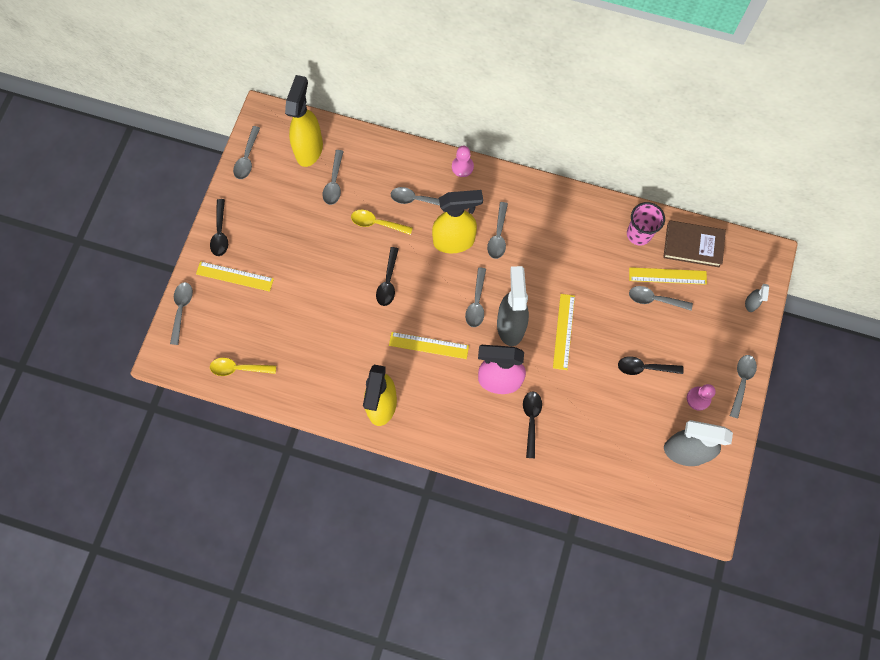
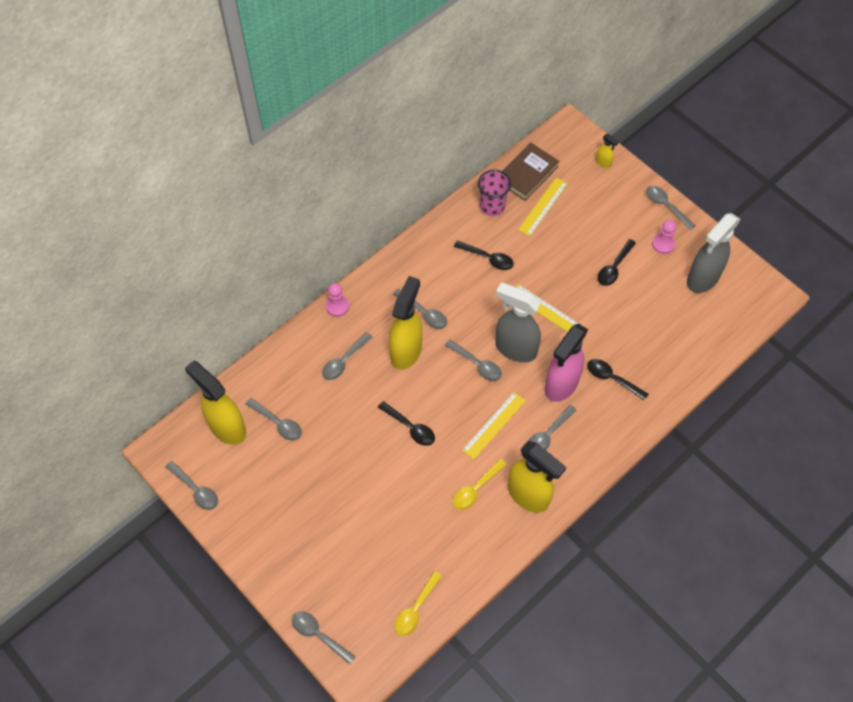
camera: 60 degrees left, 10 degrees down
(220, 233) = (260, 556): black spoon -> black spoon (488, 258)
(235, 276) = (315, 564): yellow ruler -> none
(377, 223) = (345, 407): yellow spoon -> yellow spoon (475, 489)
(654, 299) = (558, 227): grey spoon -> grey spoon (548, 435)
(750, 304) = (603, 163): grey spray bottle -> yellow spray bottle

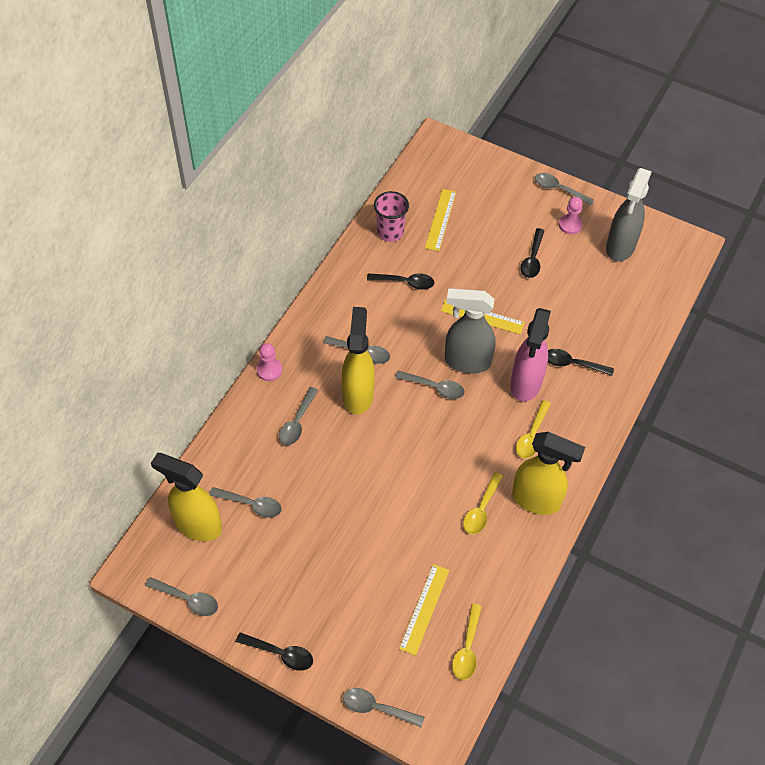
camera: 20 degrees left, 5 degrees down
(410, 427) = (391, 468): black spoon -> black spoon (280, 653)
(494, 425) = (475, 442): yellow ruler -> yellow ruler (424, 609)
(527, 174) = (413, 193): brown book -> none
(548, 435) = (532, 435): grey spoon -> yellow spoon
(603, 163) = (483, 164): yellow spray bottle -> none

